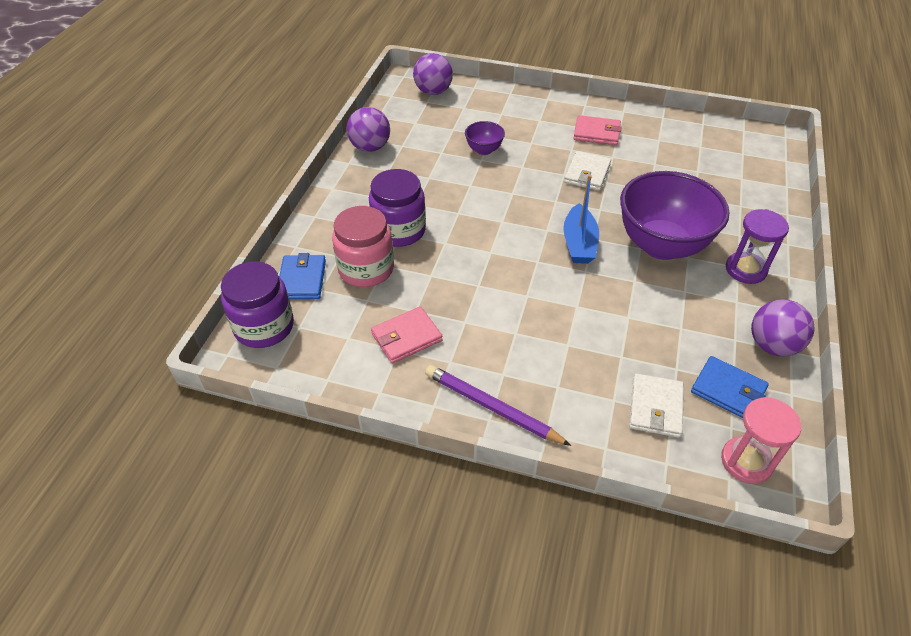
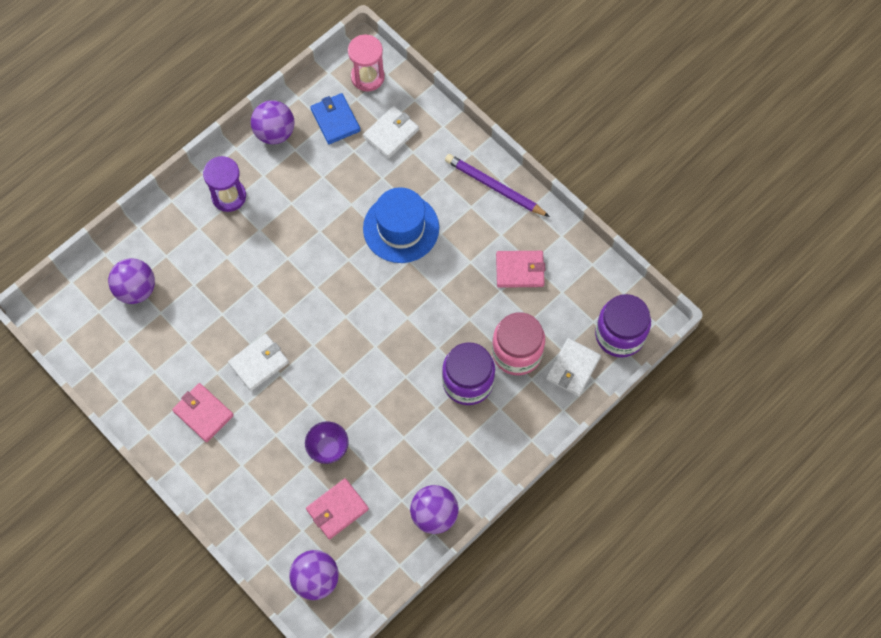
camera: 150 degrees left, 20 degrees up
(302, 280) = (573, 368): blue wallet -> white wallet
(447, 124) = (337, 509): none -> pink wallet
(492, 407) = (494, 187): purple pencil -> purple pencil turned 150 degrees clockwise
(559, 319) = (401, 228): none -> blue hat
(579, 243) = (331, 288): blue boat -> none
(661, 245) = (269, 251): purple bowl -> none
(734, 176) = (136, 289): none -> purple ball

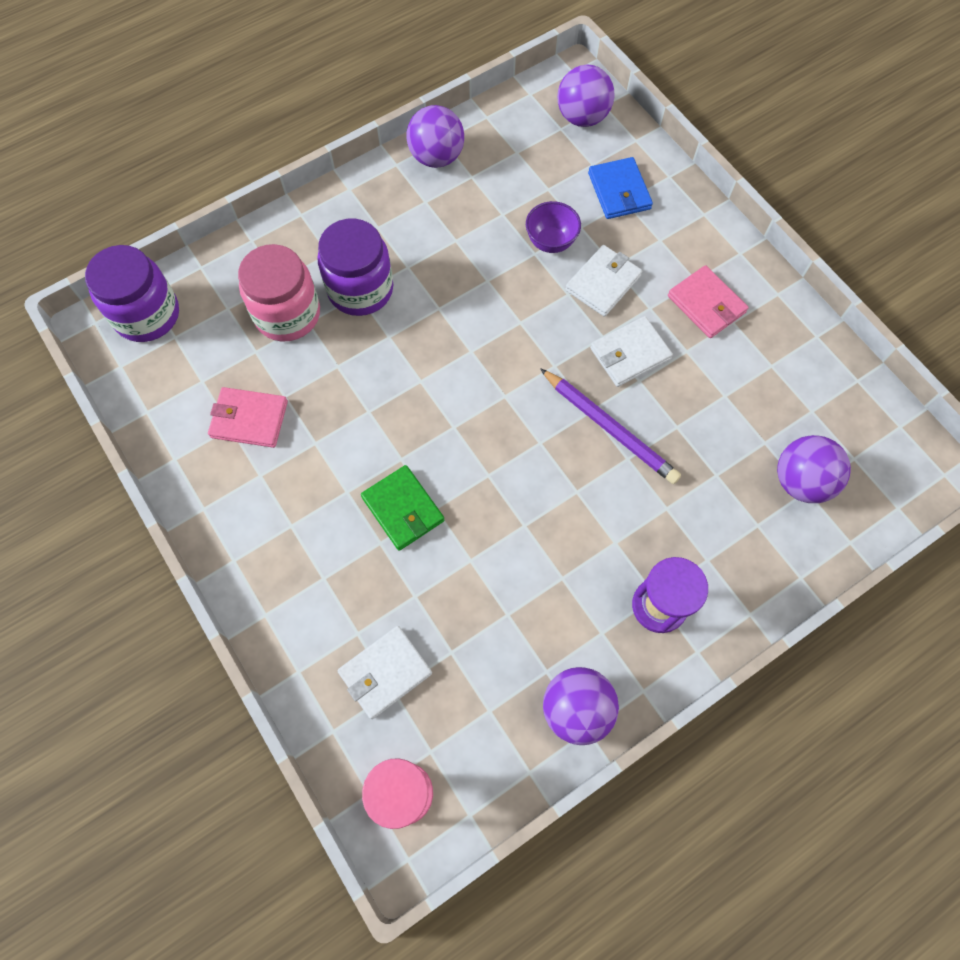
camera: 170 degrees left, 0 degrees up
(335, 120) = (472, 715): blue wallet -> blue wallet (619, 191)
(337, 509) = (549, 178): pink wallet -> none
(401, 228) = (403, 509): blue hat -> green wallet
(494, 187) = (247, 550): purple pencil -> purple pencil (610, 428)
(573, 368) = (222, 285): white wallet -> white wallet (603, 283)

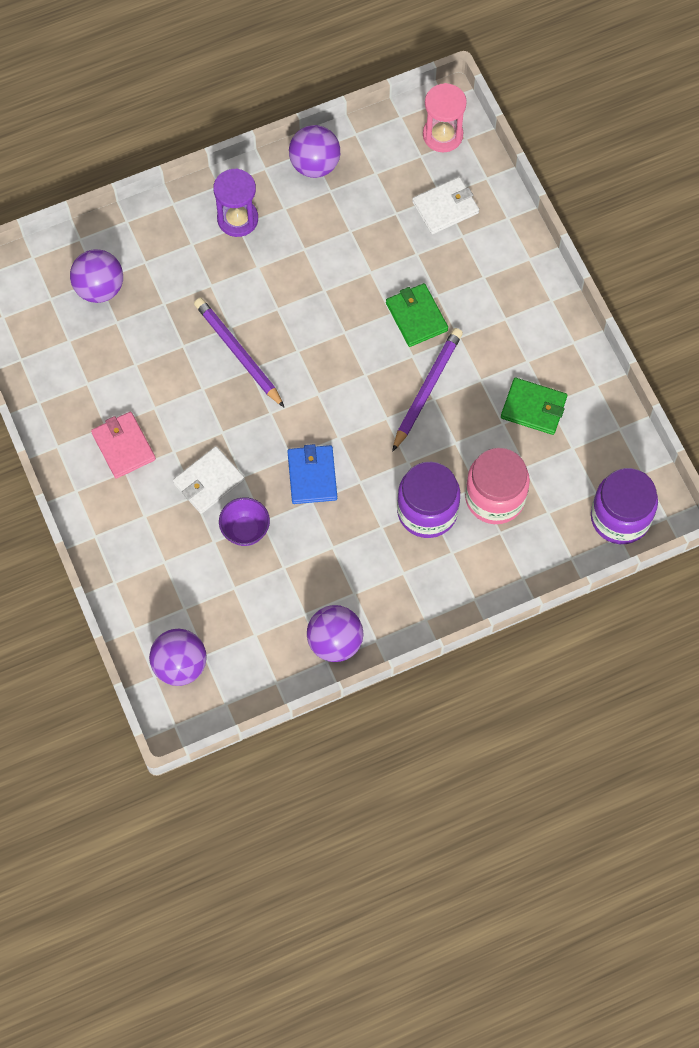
camera: 170 degrees left, 0 degrees up
(249, 419) = (533, 408): pink wallet -> green wallet
(378, 421) = (427, 389): none -> purple pencil
(619, 191) = (167, 573): blue wallet -> blue wallet (312, 476)
(630, 353) = (203, 413): white wallet -> none

